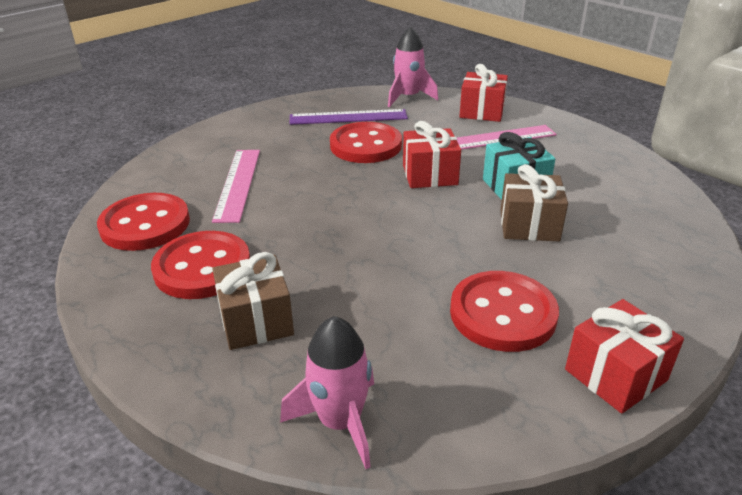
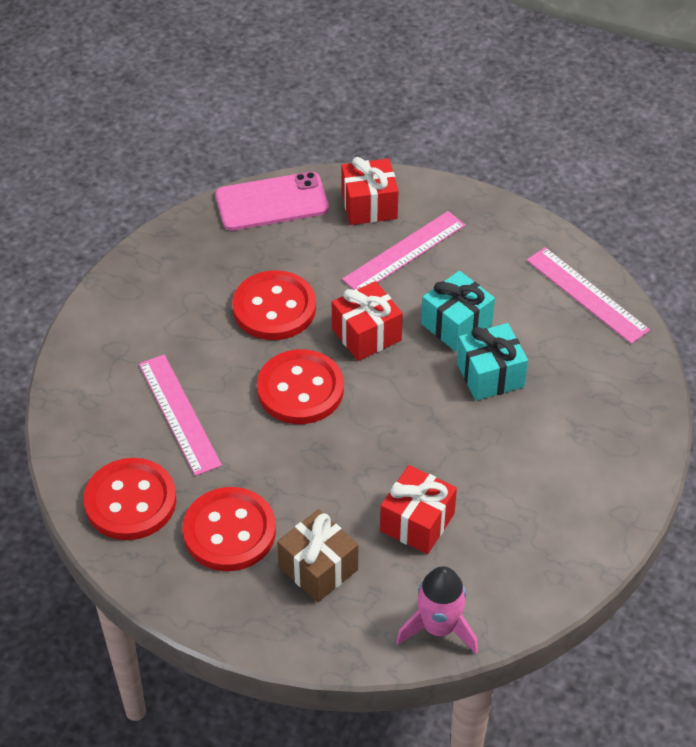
camera: 25 degrees left, 15 degrees up
(348, 117) = (224, 263): purple ruler -> none
(408, 97) = (272, 202): pink rocket -> pink phone
(502, 314) = (509, 487): red button -> red button (300, 389)
(529, 225) = (490, 375): brown gift -> turquoise gift
(615, 375) = (610, 514): red gift -> red gift (417, 522)
(655, 195) = (587, 294): none -> pink ruler

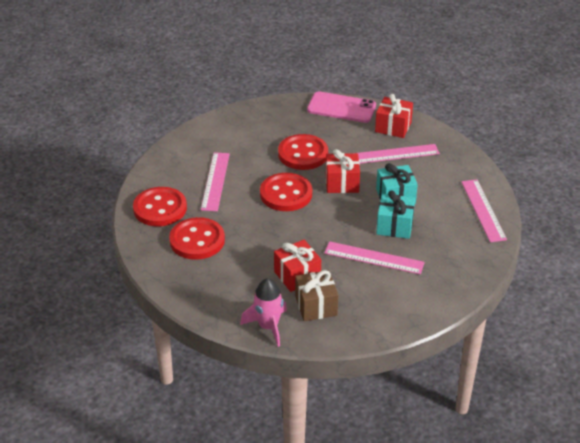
camera: 30 degrees right, 10 degrees down
(318, 568) = (228, 274): brown gift -> brown gift (316, 306)
(500, 442) = (374, 258): none -> pink ruler

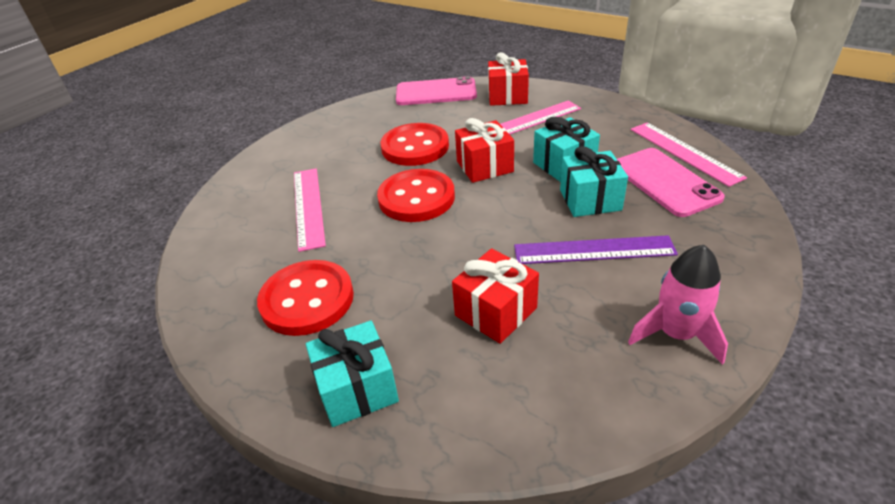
camera: 15 degrees left, 0 degrees up
(160, 208) = (233, 266): red button -> none
(208, 292) = (357, 389): none -> turquoise gift
(268, 326) = (496, 427): pink rocket -> pink rocket (676, 334)
(316, 306) = (557, 356): brown gift -> none
(374, 258) = (594, 250): pink ruler -> purple ruler
(452, 227) = (664, 182): none -> pink phone

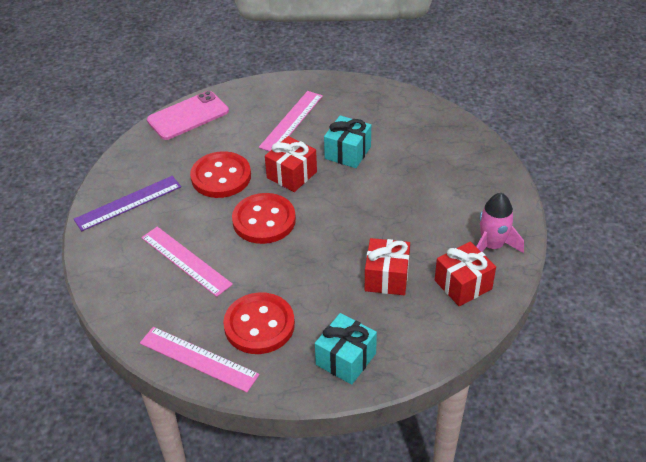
camera: 35 degrees left, 5 degrees up
(507, 96) = (254, 101): red gift -> red gift (463, 285)
(590, 200) = (385, 175): turquoise gift -> none
(594, 250) = (414, 212): purple ruler -> purple ruler (128, 203)
(664, 182) = (423, 143): pink phone -> none
(684, 152) = (420, 113): pink ruler -> pink ruler (198, 358)

